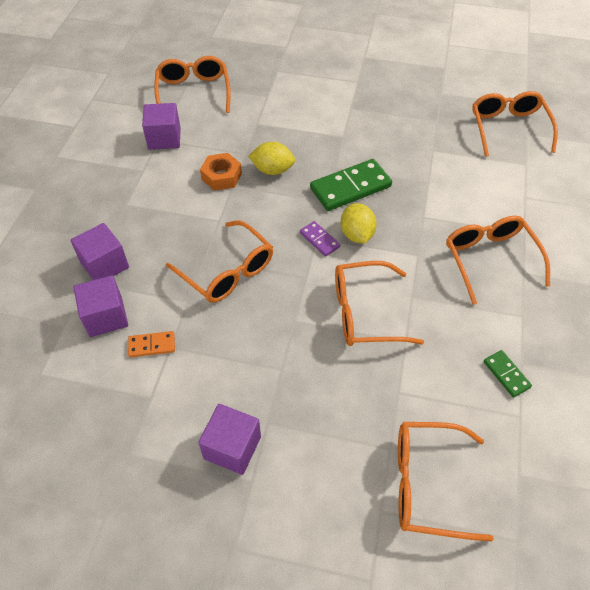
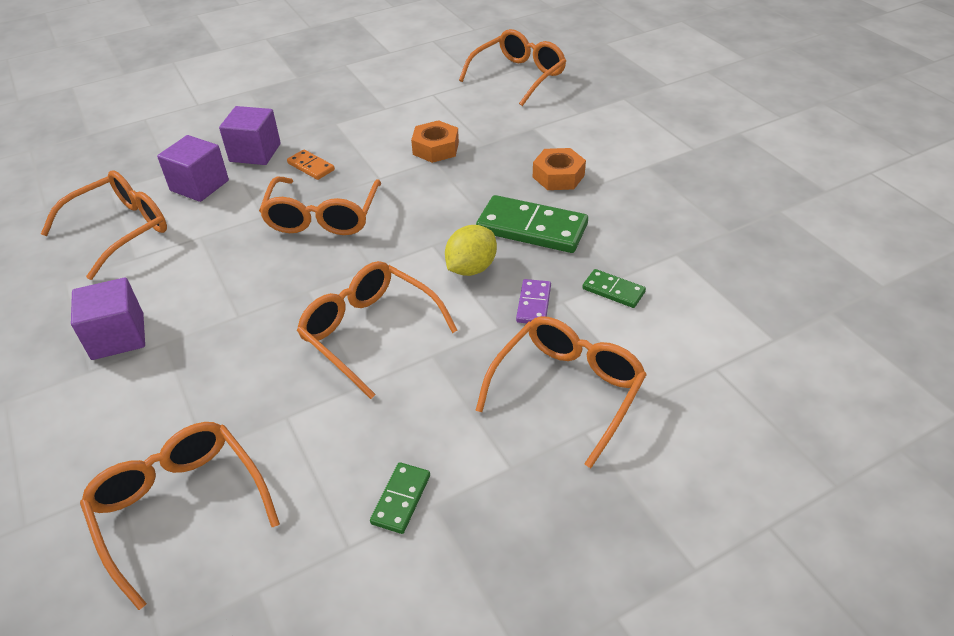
camera: 50 degrees right, 10 degrees down
(152, 345) = (192, 226): orange domino -> orange domino (311, 166)
(164, 138) = (439, 96): purple cube -> none
(272, 170) = (485, 170): yellow lemon -> none
(317, 146) = (558, 176): none -> orange nut
(319, 240) = (432, 248): purple domino -> purple domino (534, 304)
(436, 192) = (613, 290): none -> green domino
(508, 128) = (813, 291): orange glasses -> orange glasses (121, 230)

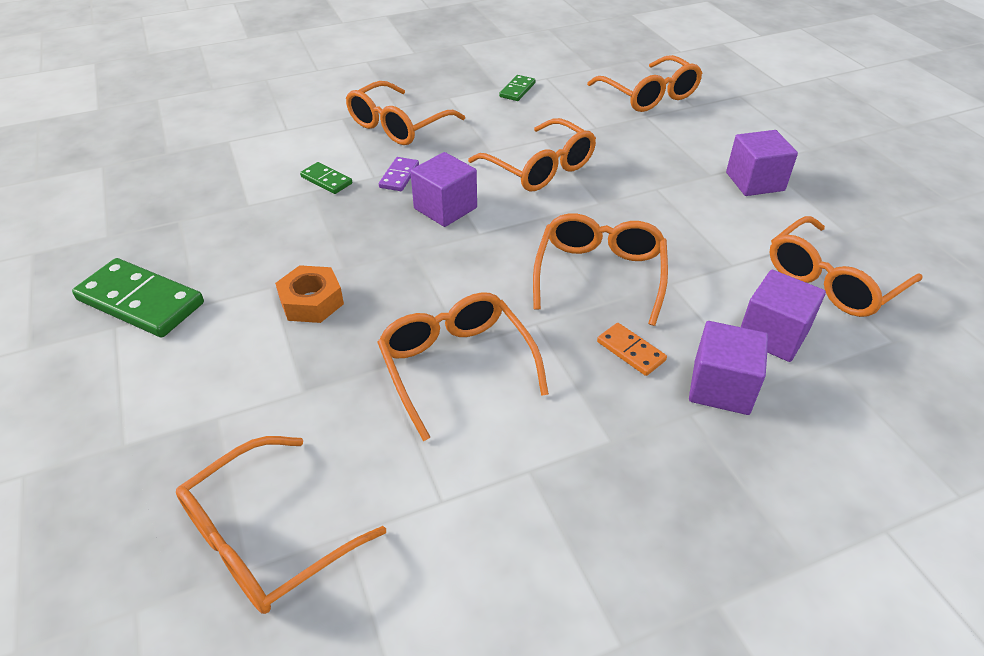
camera: 175 degrees left, 0 degrees up
(436, 148) = (456, 365): orange nut -> orange glasses
(471, 268) = (445, 208): yellow lemon -> purple cube
(531, 228) = (372, 240): green domino -> green domino (141, 301)

